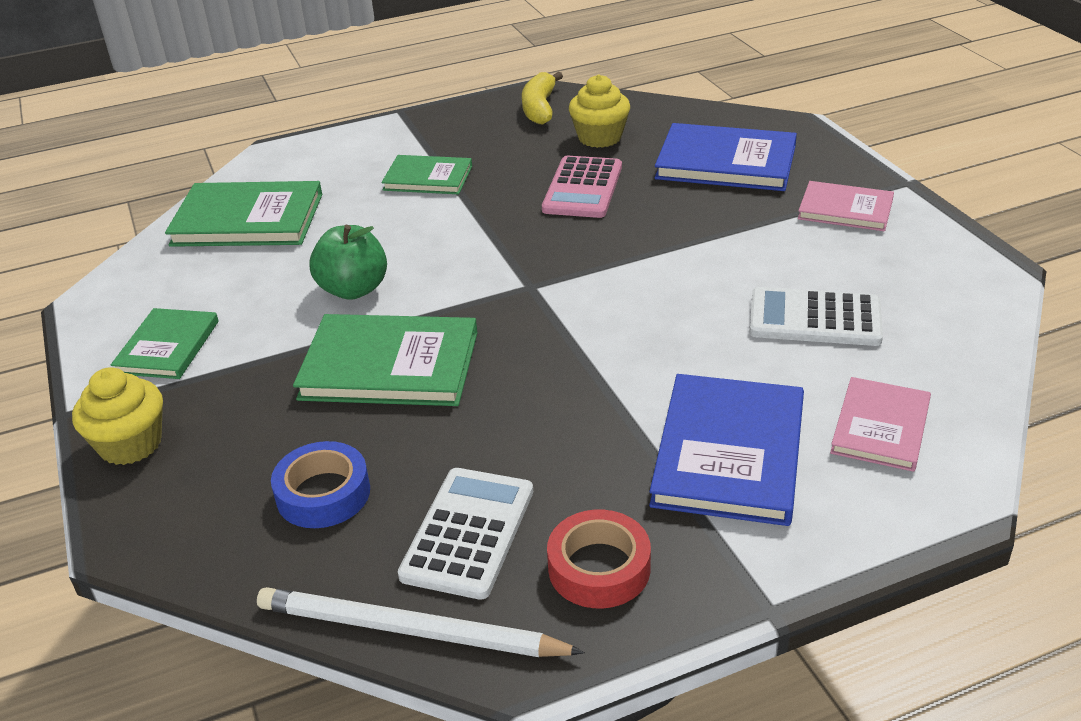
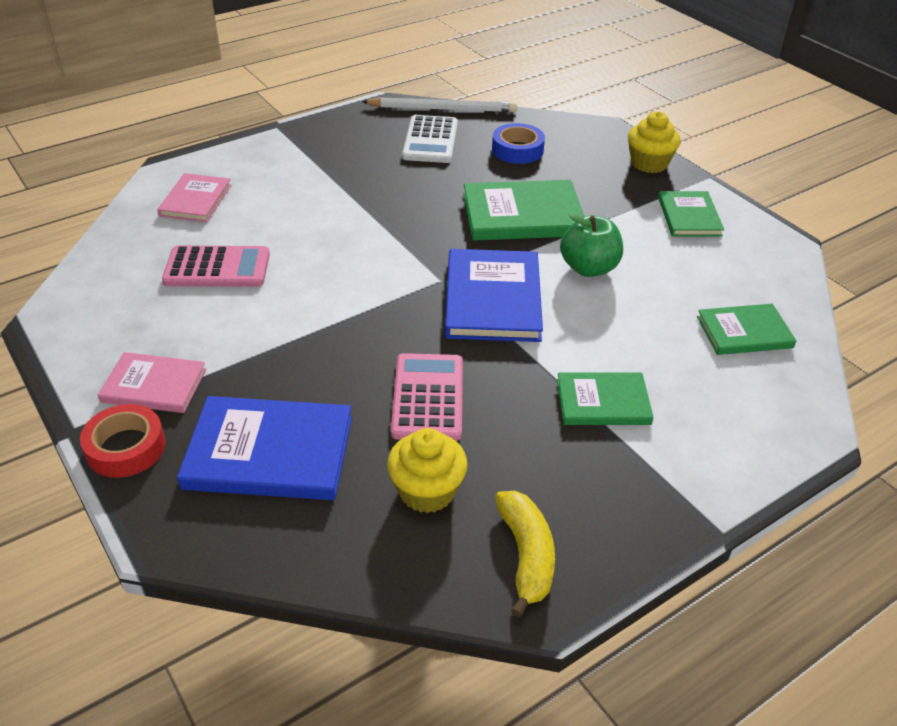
camera: 165 degrees right, 5 degrees up
(248, 219) = (744, 332): green book -> green book, size x0.62
(599, 568) = (360, 133): red tape -> red tape (126, 448)
(729, 453) = (291, 182): blue book -> blue book (492, 299)
(814, 318) = (217, 268): white calculator -> pink calculator

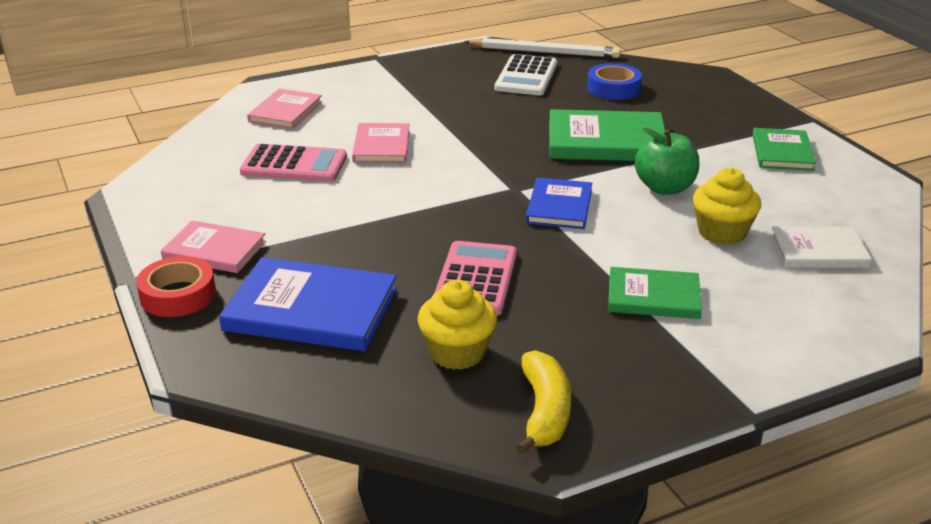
camera: 10 degrees right, 10 degrees down
(302, 237) = (381, 146): none -> pink book
(492, 299) = (559, 206): blue book -> blue book, size x0.62
(649, 163) = (749, 106): yellow cupcake -> yellow cupcake (722, 232)
(744, 332) = (818, 251): green book -> white book

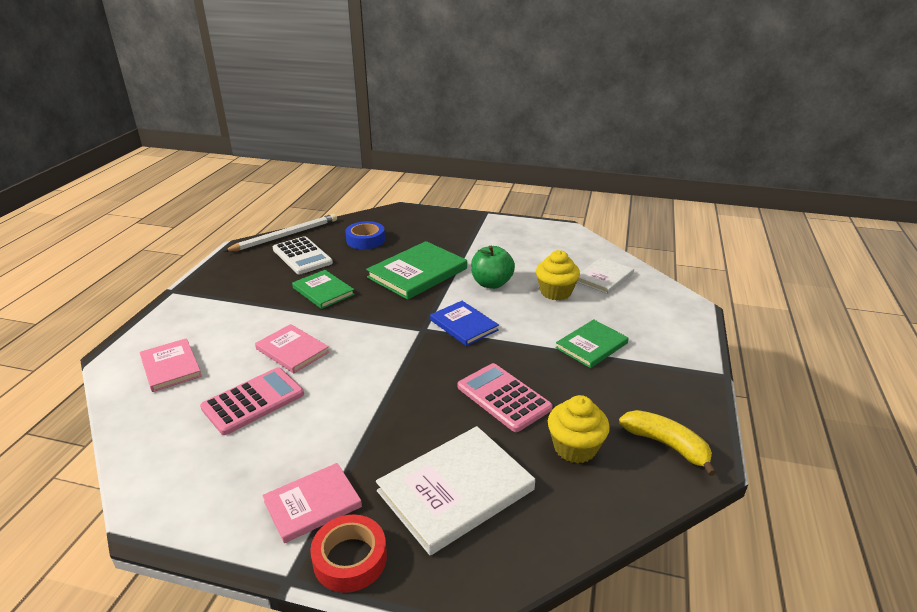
camera: 50 degrees left, 0 degrees up
(311, 310) = (455, 490): blue book -> white book
(782, 152) = (504, 235): green book -> green book (323, 291)

